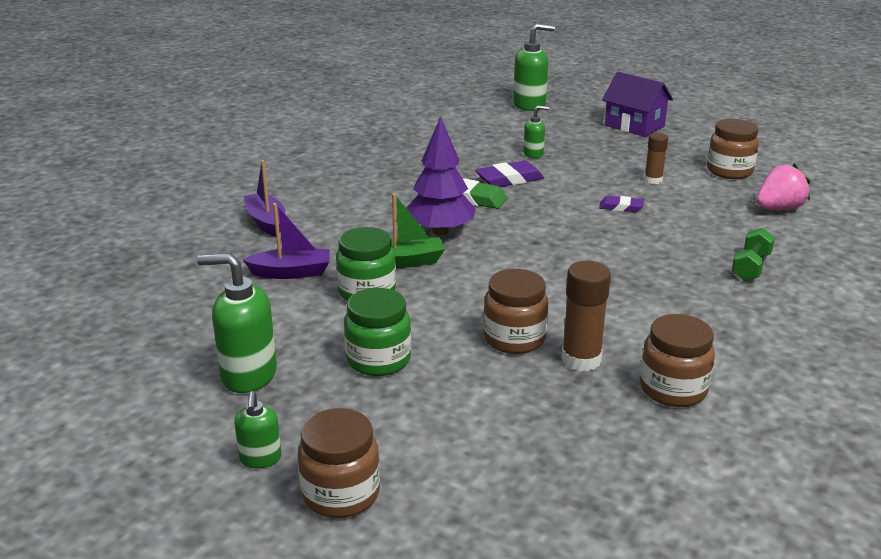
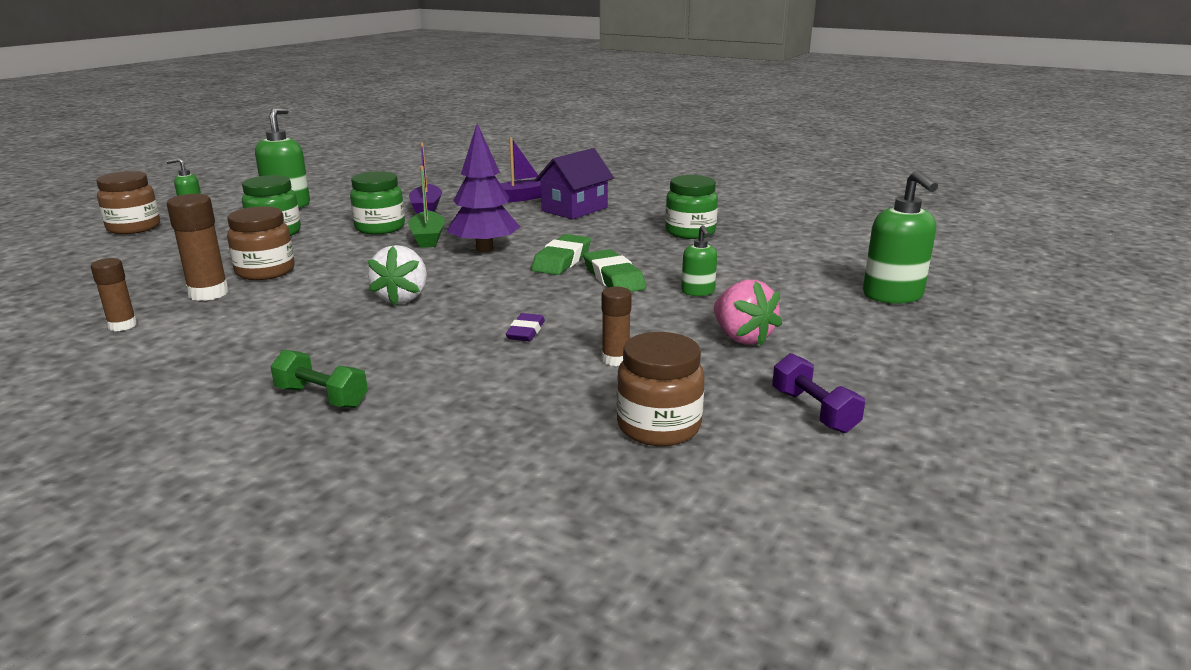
camera: 90 degrees right, 5 degrees down
(397, 151) = (690, 232): none -> green jar
(509, 179) = (613, 278): purple eraser -> green eraser
(569, 258) = (402, 298): none -> white strawberry
(634, 126) = (846, 364): purple house -> purple house (574, 209)
(673, 389) = (122, 325): brown jar -> brown glue stick
(693, 137) = (813, 411): none -> purple dumbbell
(778, 209) = (498, 451): pink strawberry -> pink strawberry (742, 337)

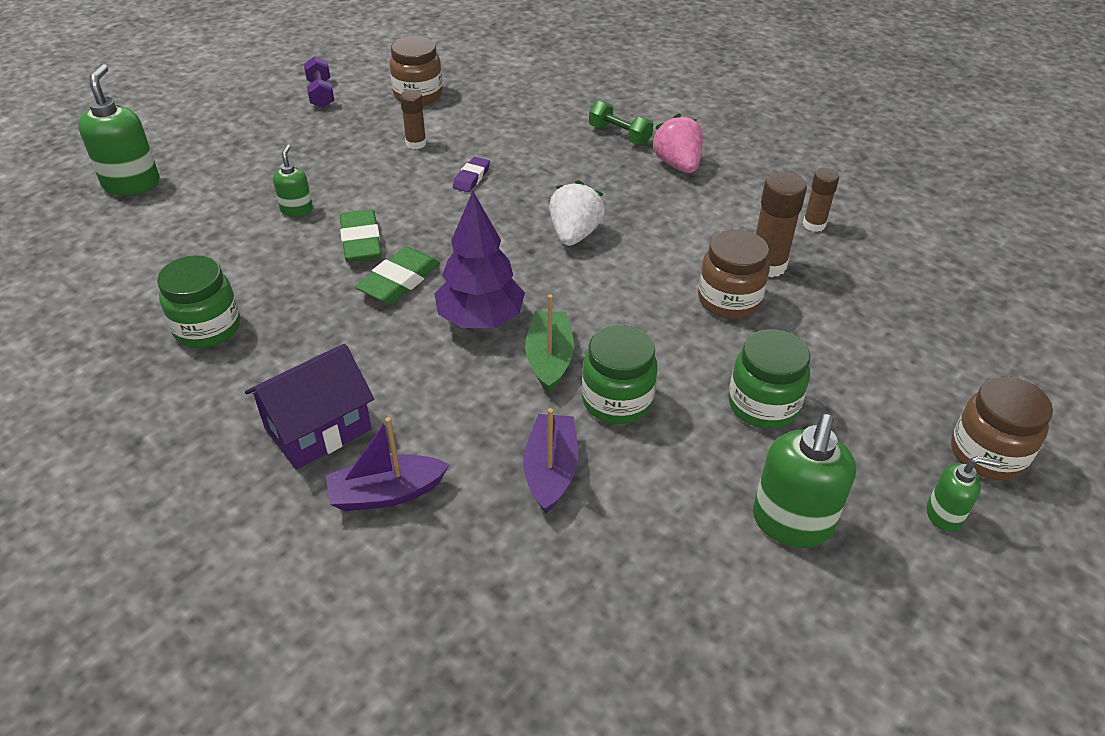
camera: 170 degrees left, 20 degrees up
(742, 337) = (309, 153): pink strawberry -> pink strawberry (677, 165)

